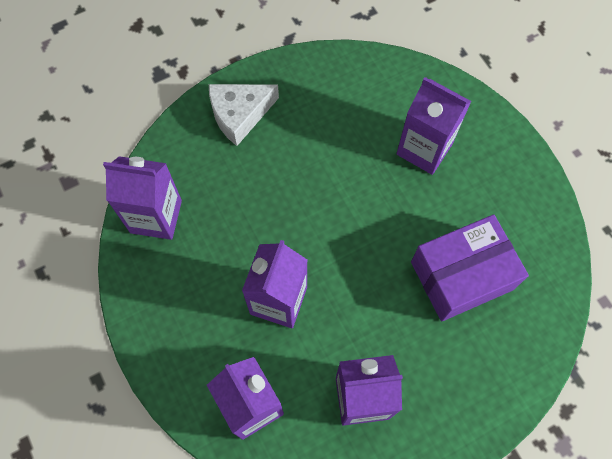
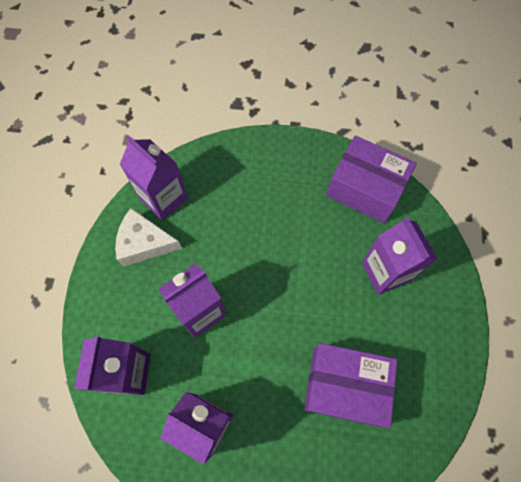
camera: 35 degrees right, 0 degrees up
(239, 114) = (269, 163): white cheese -> white cheese (144, 243)
(351, 82) = (365, 189): none -> purple box

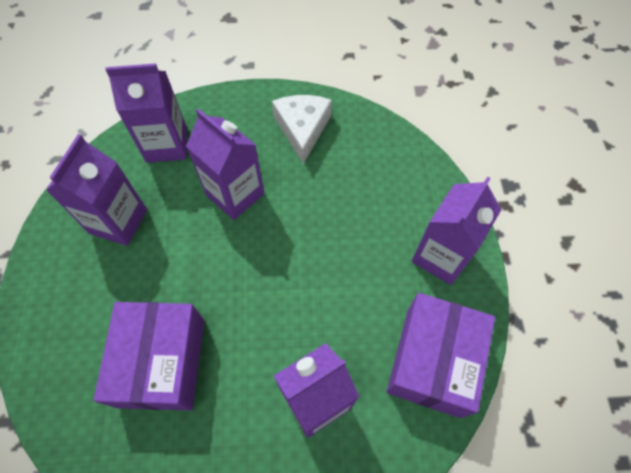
camera: 80 degrees right, 5 degrees down
(164, 198) = (358, 135): purple carton -> purple carton (441, 256)

